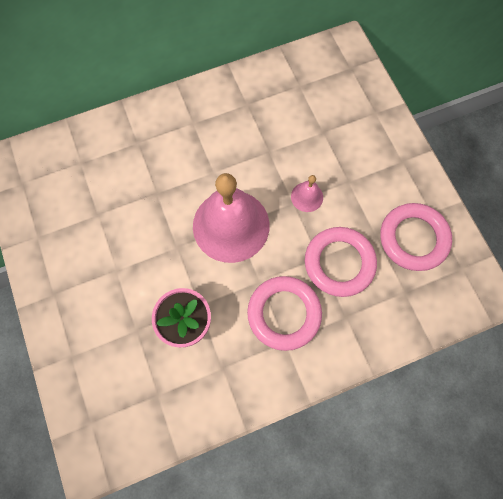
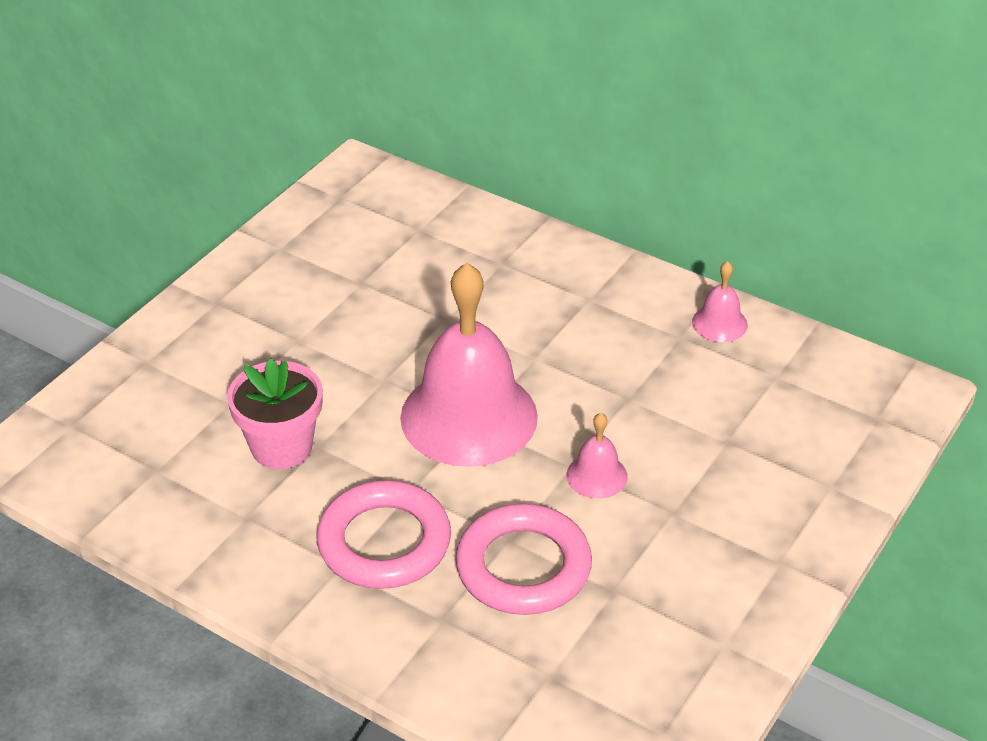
camera: 55 degrees right, 30 degrees down
(251, 83) = (719, 323): none -> pink bell
(413, 238) = (653, 640): pink ring -> none

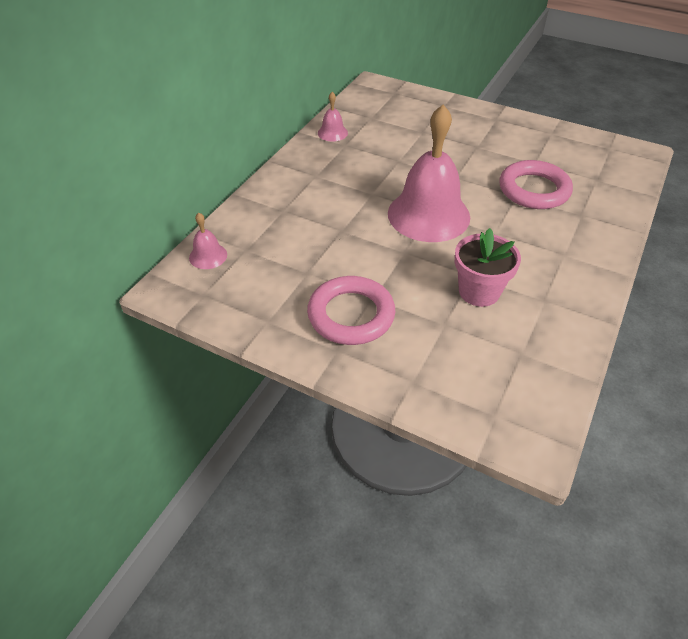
camera: 95 degrees left, 5 degrees up
(384, 542) = (539, 239): pink ring -> pink ring (351, 315)
(597, 475) = (460, 169): pink bell -> pink bell (208, 256)

